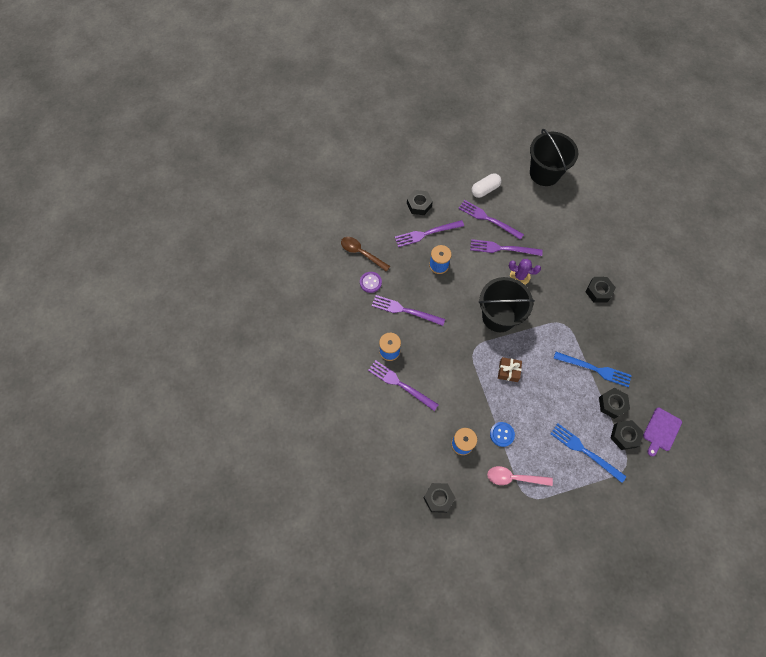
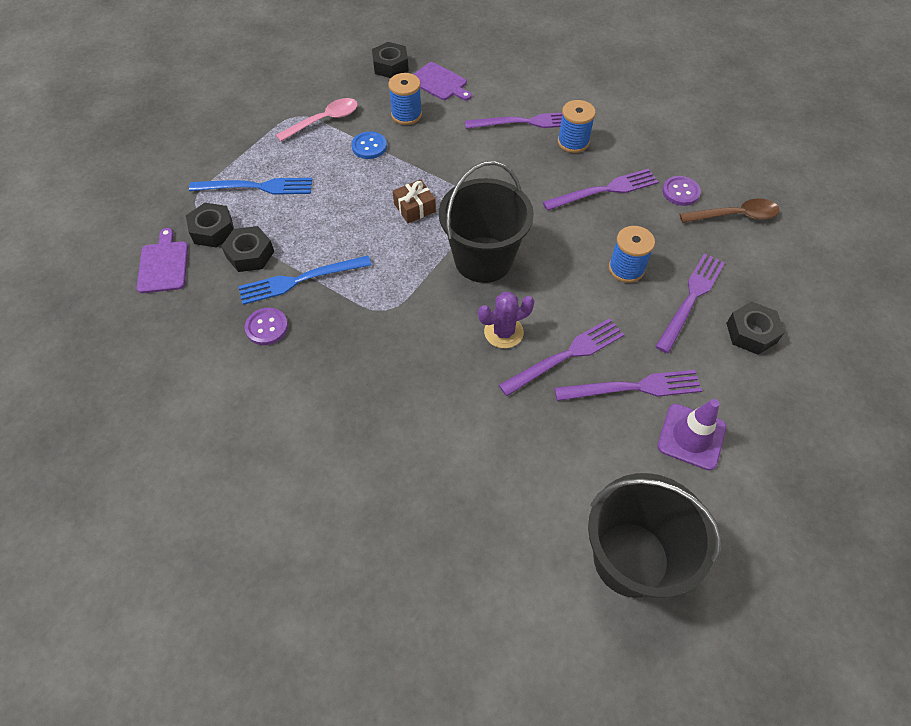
camera: 140 degrees right, 10 degrees down
(421, 456) = (439, 83): none -> purple cutting board
(485, 190) = (691, 437): white capsule -> purple traffic cone
(598, 291) = (366, 393): black nut -> none
(625, 354) = (267, 327): none -> purple button

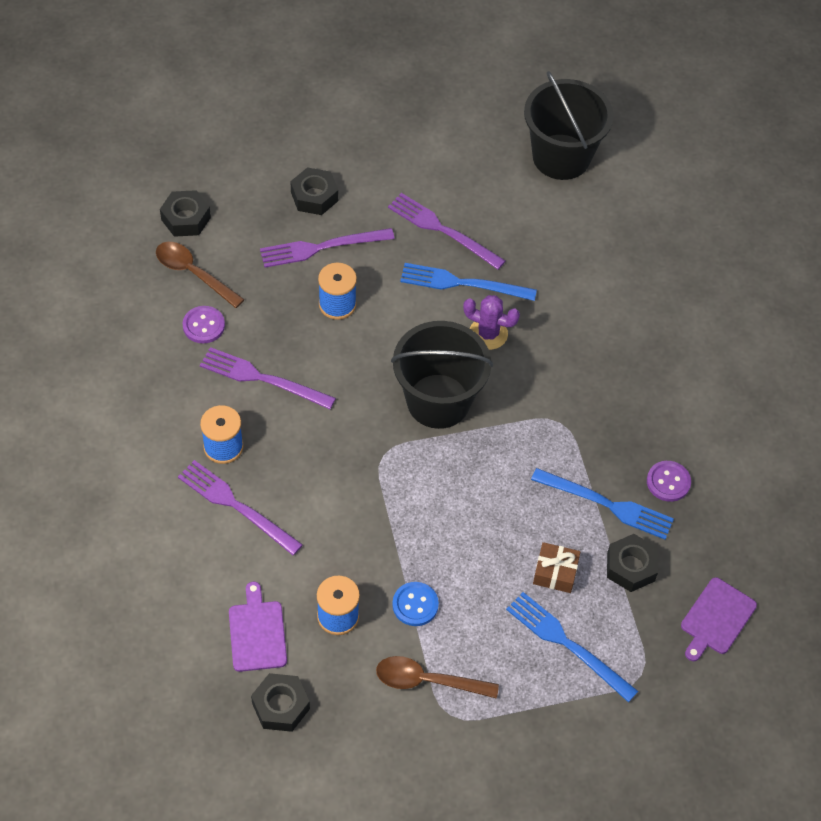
camera: 140 degrees left, 0 degrees up
(213, 230) = (646, 623): black nut -> black nut (186, 218)
(324, 121) = (428, 681): pink spoon -> brown spoon
(414, 208) = (443, 497): brown gift -> brown gift (555, 572)
(566, 356) = (463, 283): purple fork -> blue fork
(691, 437) = (443, 178): purple traffic cone -> none

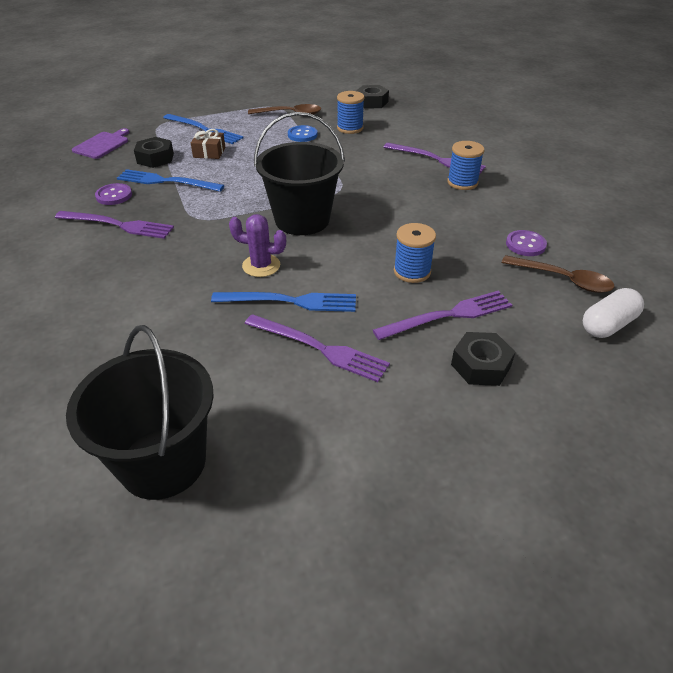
camera: 175 degrees right, 15 degrees down
(186, 218) = (608, 325): black nut -> white capsule
(257, 632) = (396, 120): purple cutting board -> none
(263, 379) = (453, 218): purple fork -> purple fork (117, 225)

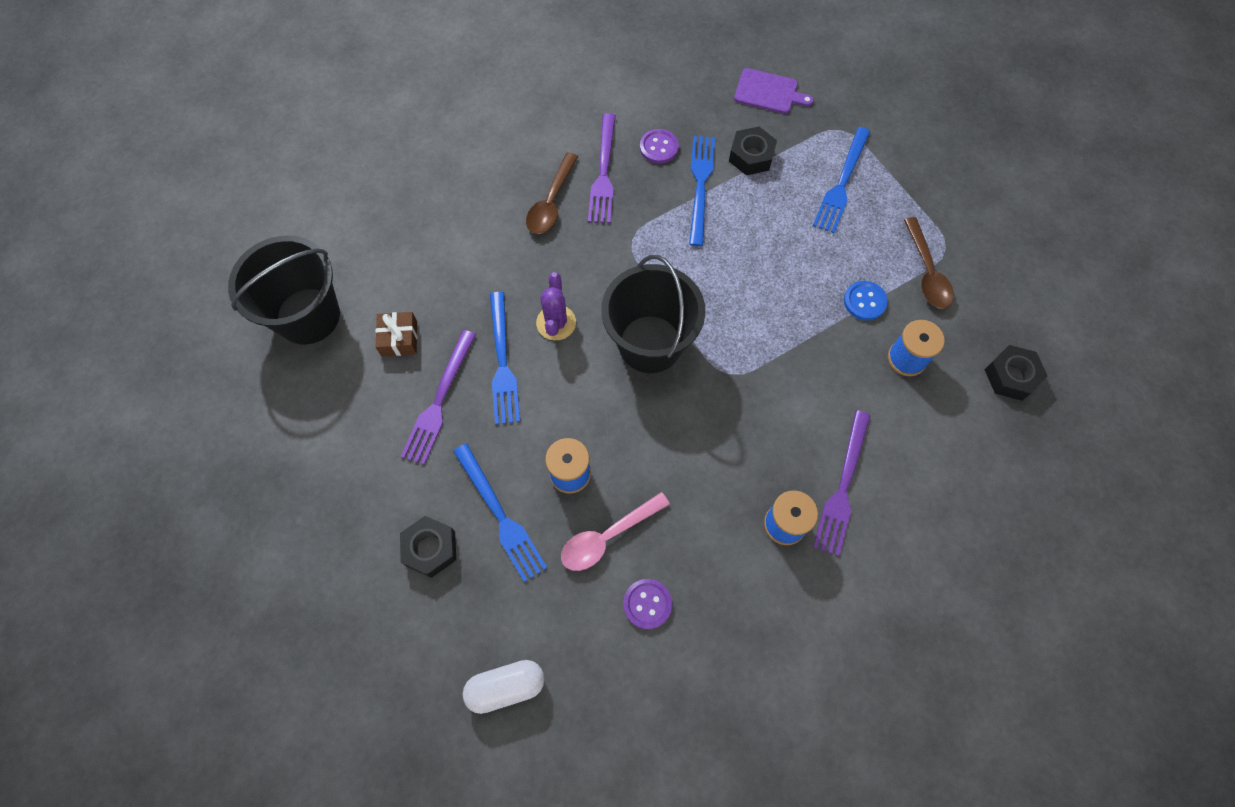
camera: 80 degrees right, 25 degrees up
(209, 152) = (782, 207): brown gift -> brown gift (399, 339)
(447, 316) = (500, 515): purple fork -> blue fork
(470, 257) = (608, 536): none -> pink spoon
(563, 279) = (582, 644): brown spoon -> brown spoon (551, 202)
(608, 325) = (506, 687): white capsule -> white capsule turned 60 degrees counterclockwise

